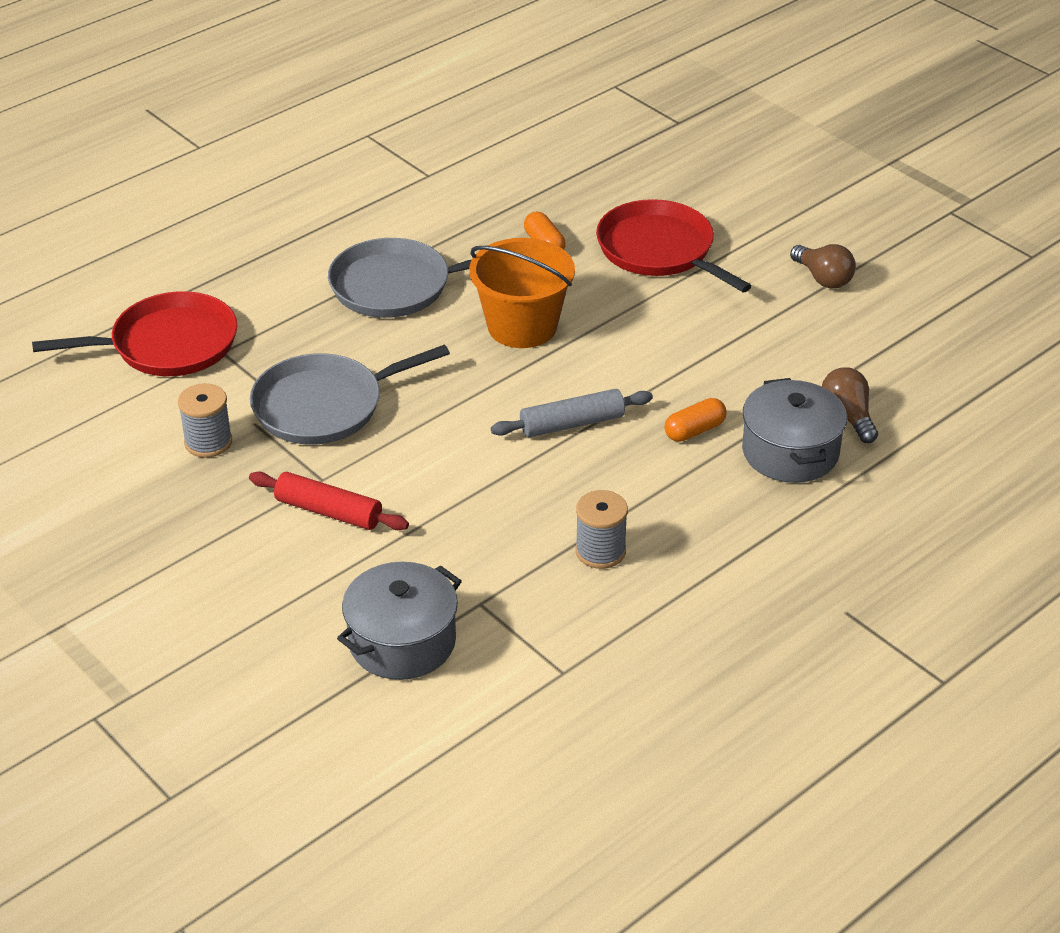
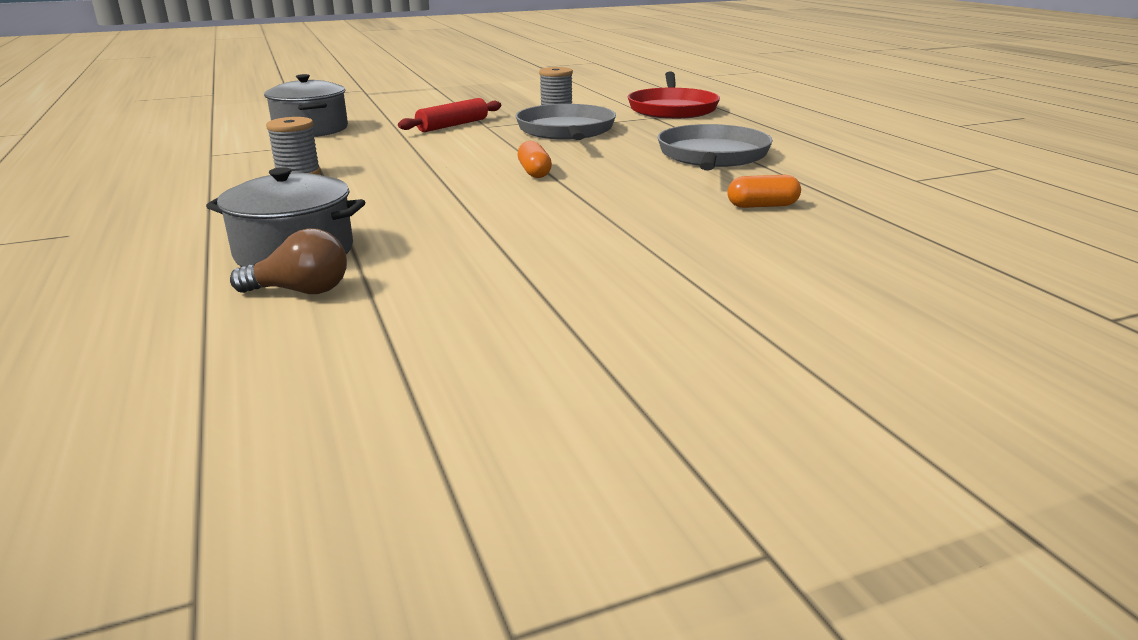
camera: 110 degrees right, 15 degrees down
(522, 326) = (619, 184): orange bucket -> none
(572, 424) = (458, 183): grey rolling pin -> none
(659, 250) = (727, 252): red pan -> none
(694, 430) = (387, 220): orange capsule -> orange capsule (534, 172)
(823, 278) = (599, 340): brown light bulb -> none

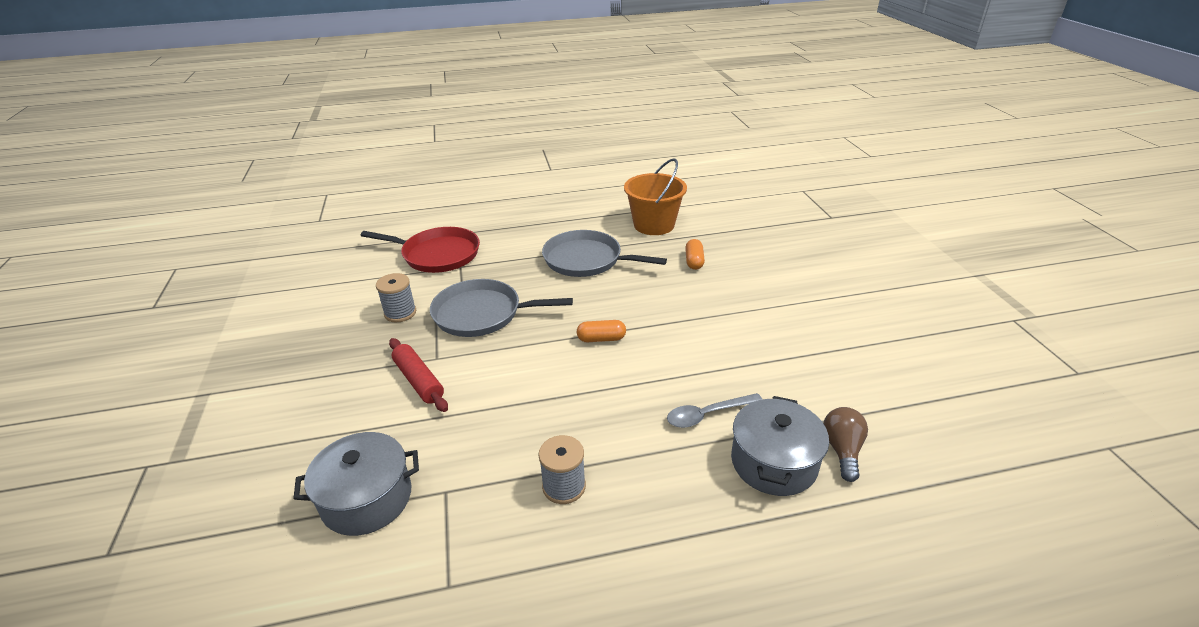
camera: 80 degrees left, 10 degrees up
(390, 220) = (707, 414): none -> grey spoon
(856, 181) = (654, 225): none -> orange bucket

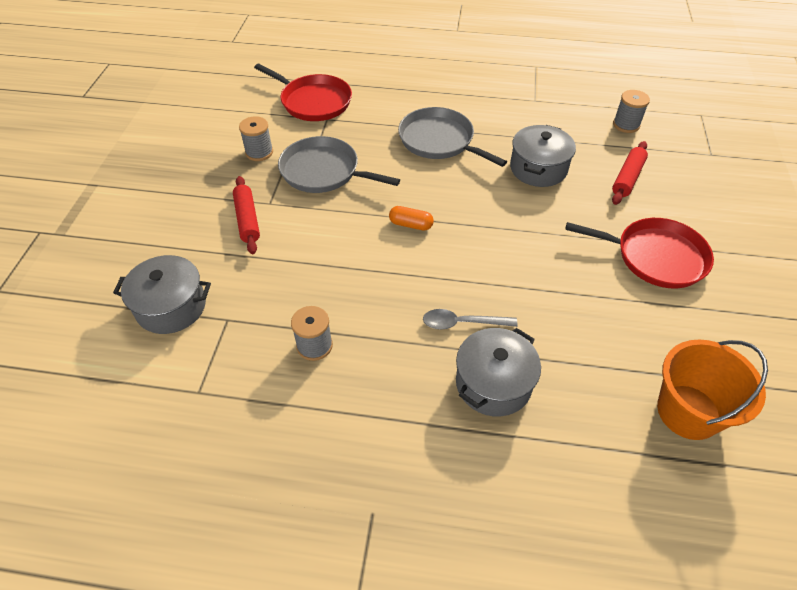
camera: 20 degrees right, 15 degrees up
(654, 225) = (522, 118): orange bucket -> orange bucket (688, 412)
(694, 261) = (538, 168): orange capsule -> grey pot
(747, 211) = (626, 125): none -> grey spool
(776, 251) = (627, 178): none -> red rolling pin
(842, 450) = (560, 393): brown light bulb -> none
(843, 306) = (655, 257): none -> red pan

